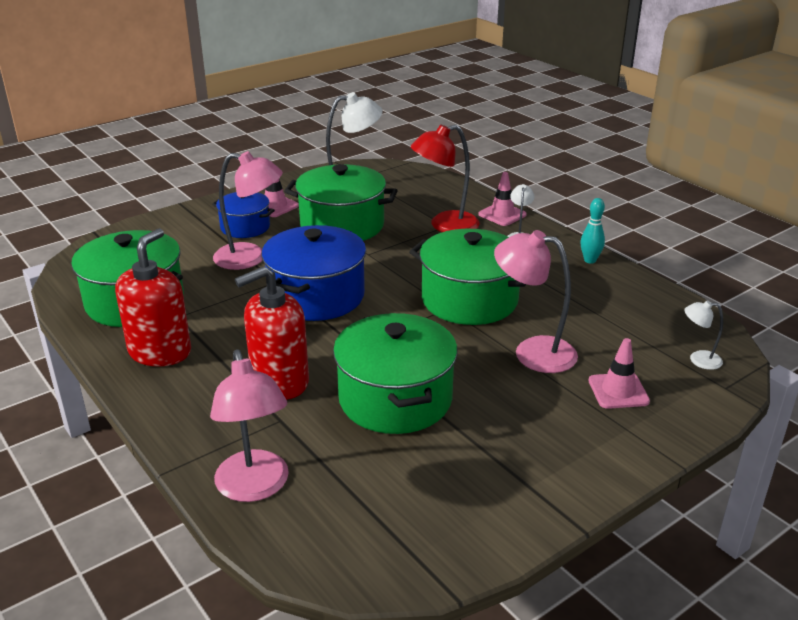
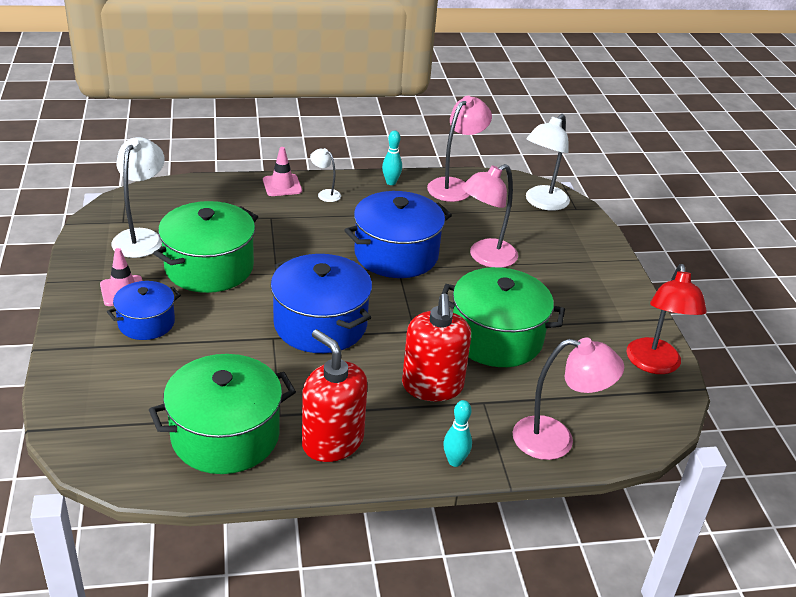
camera: 65 degrees left, 5 degrees up
(176, 427) = (455, 461): none -> turquoise bowling pin
(250, 258) = (214, 339): pink lamp -> pink lamp (455, 186)
(445, 225) = (270, 218): red lamp -> red lamp (654, 365)
(469, 300) = (396, 254): green pot -> blue pot
(618, 391) = (553, 246): pink traffic cone -> none
(698, 360) = (542, 203): white lamp -> white lamp, size x1.97

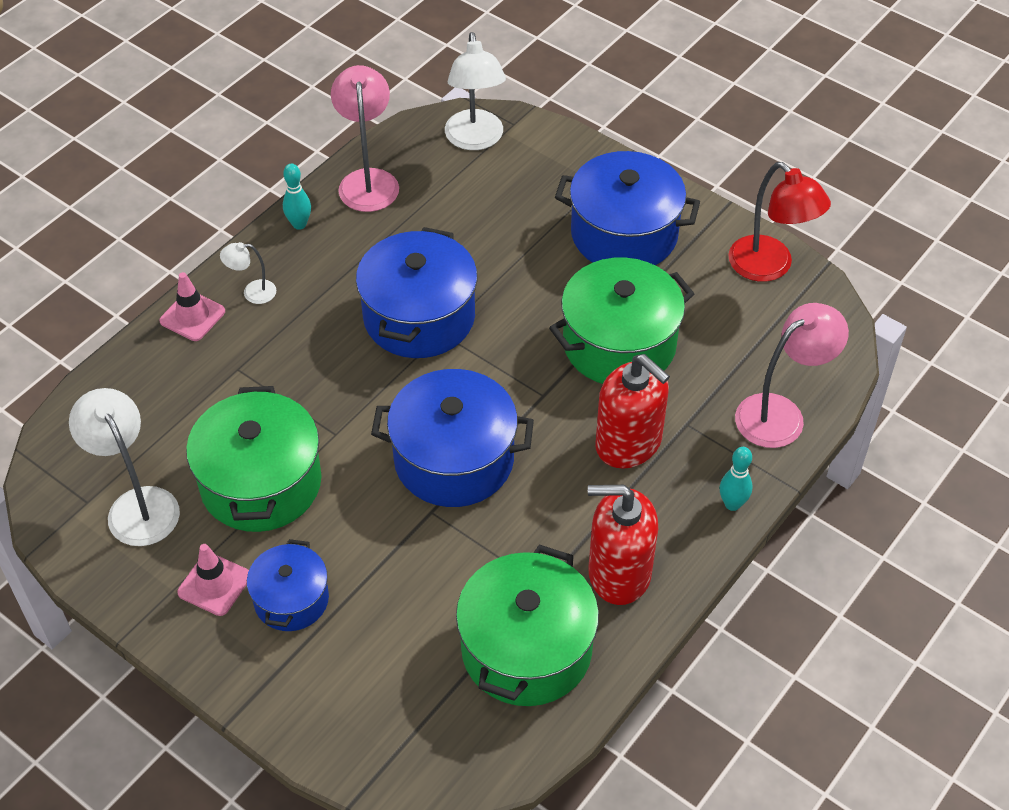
camera: 40 degrees left, 15 degrees up
(485, 257) = (503, 254): pink lamp -> none
(575, 292) = (624, 234): none -> blue pot

